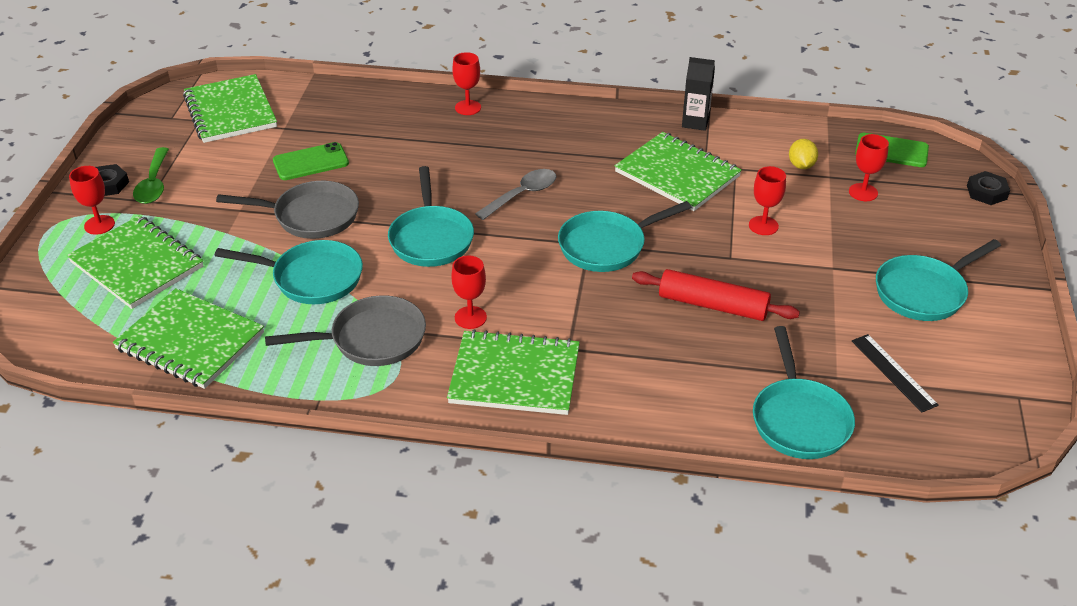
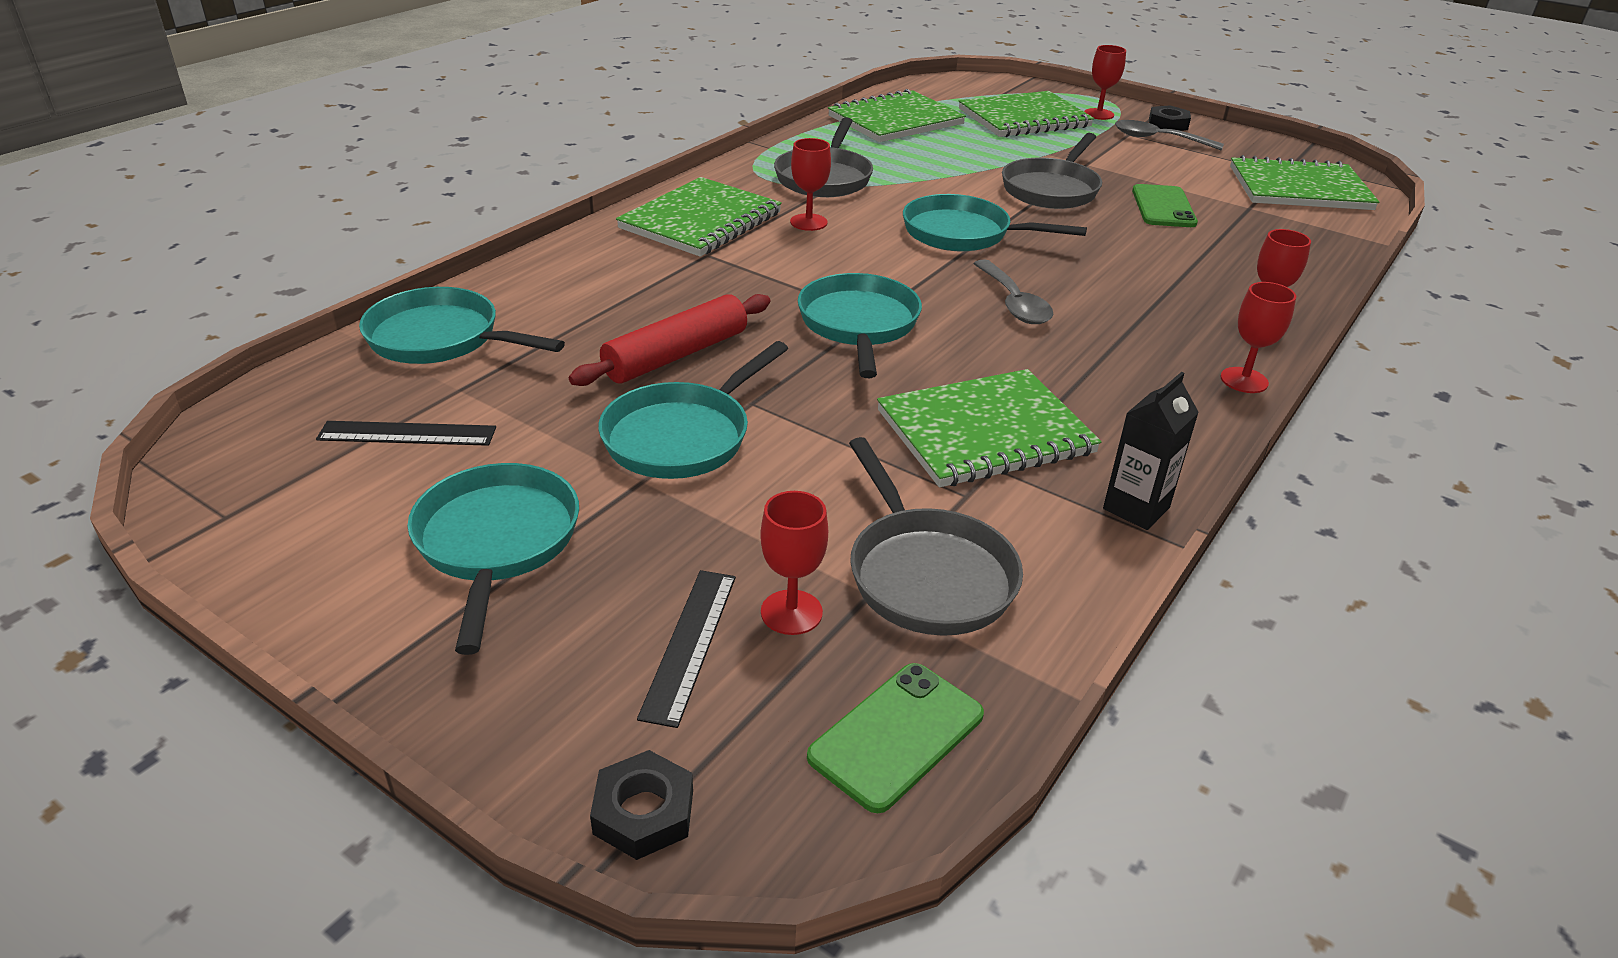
camera: 115 degrees right, 5 degrees down
(154, 184) = (1158, 139): green spoon -> grey spoon
(312, 278) = (942, 172): turquoise pan -> turquoise pan (682, 436)
(763, 226) = (794, 459): red goblet -> red goblet (1244, 380)
(801, 165) = (926, 574): yellow lemon -> grey pan
(909, 211) = (689, 644): none -> black ruler

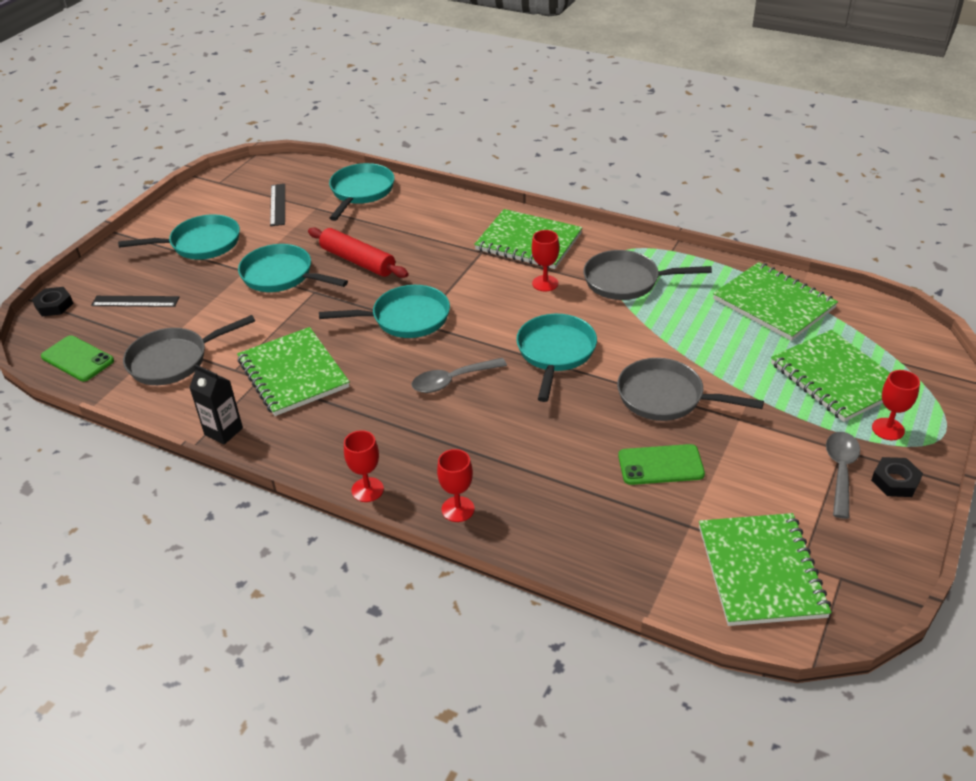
camera: 85 degrees right, 5 degrees up
(791, 612) = (151, 324): red goblet -> none

